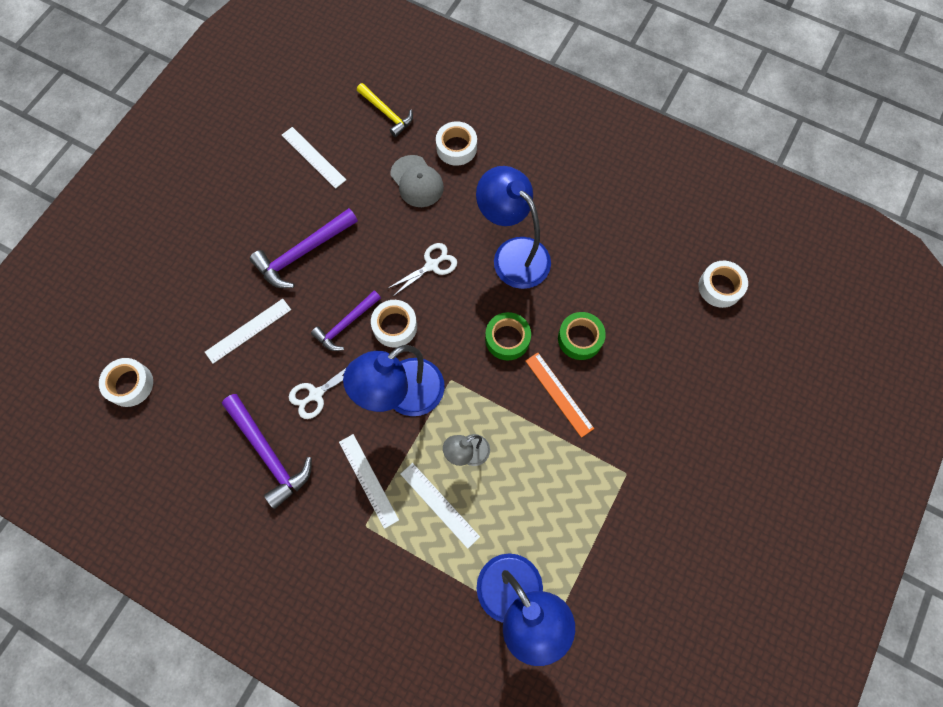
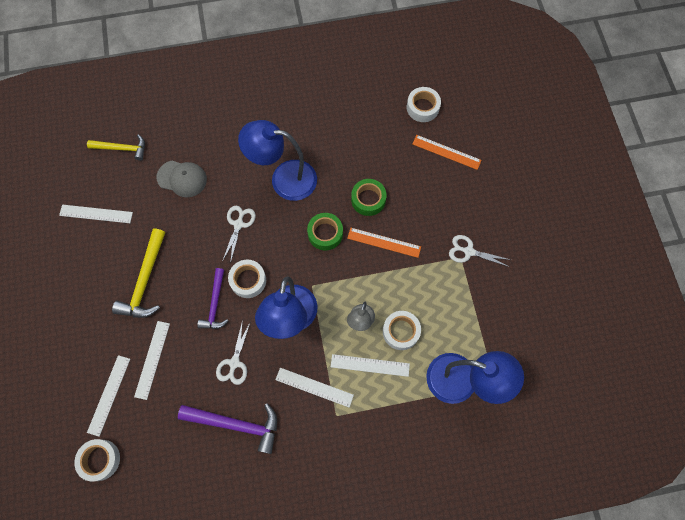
camera: 40 degrees left, 0 degrees up
(186, 332) = (109, 395): none -> white ruler
(303, 253) = (145, 281): purple hammer -> yellow hammer
(456, 148) = (189, 138): white tape -> white tape (401, 331)
(641, 474) = (468, 251): none -> white scissors
(706, 352) = (446, 152): none -> orange ruler

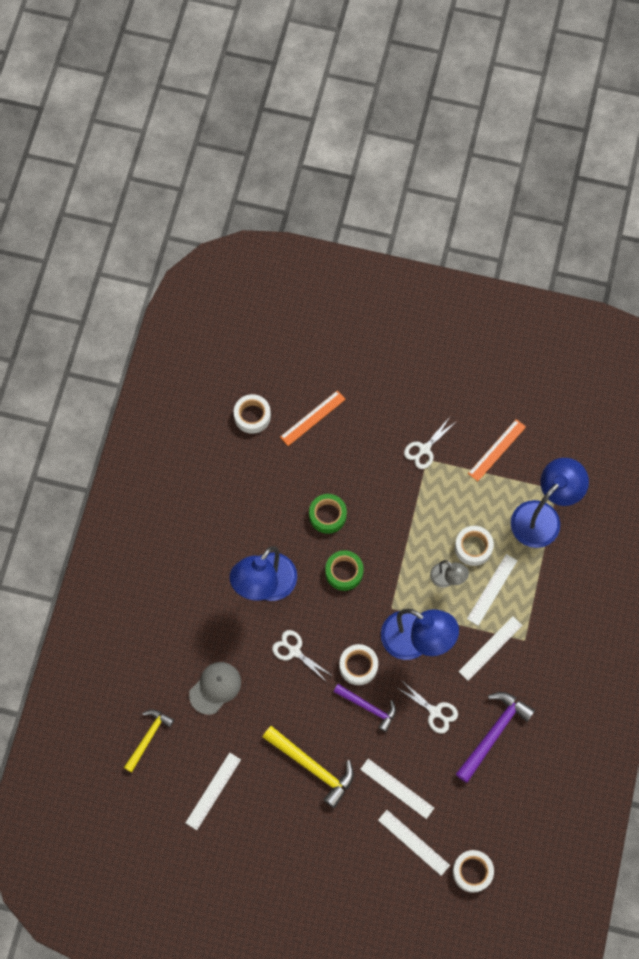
camera: 65 degrees left, 0 degrees up
(384, 242) = (379, 521): orange ruler -> orange ruler (497, 450)

